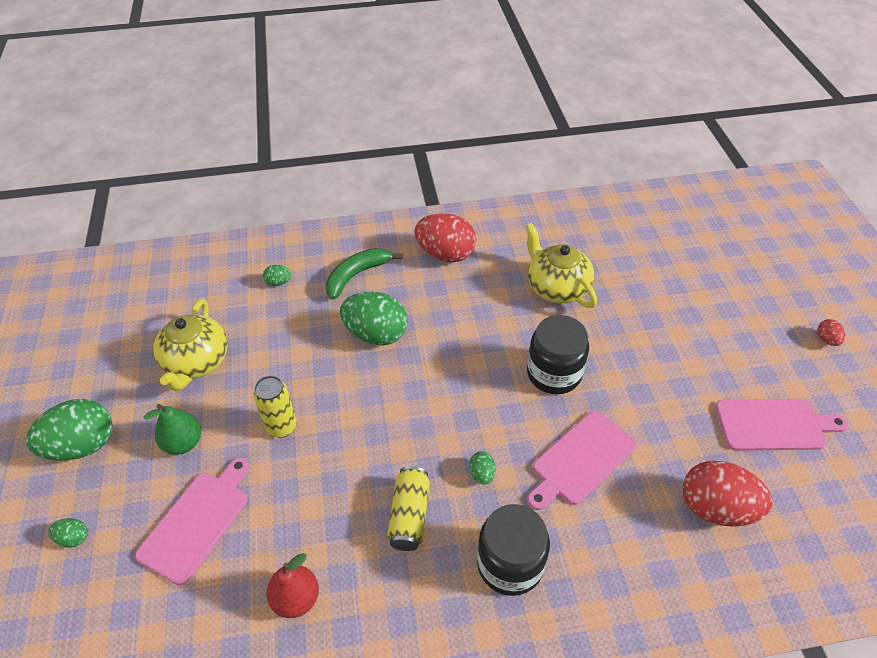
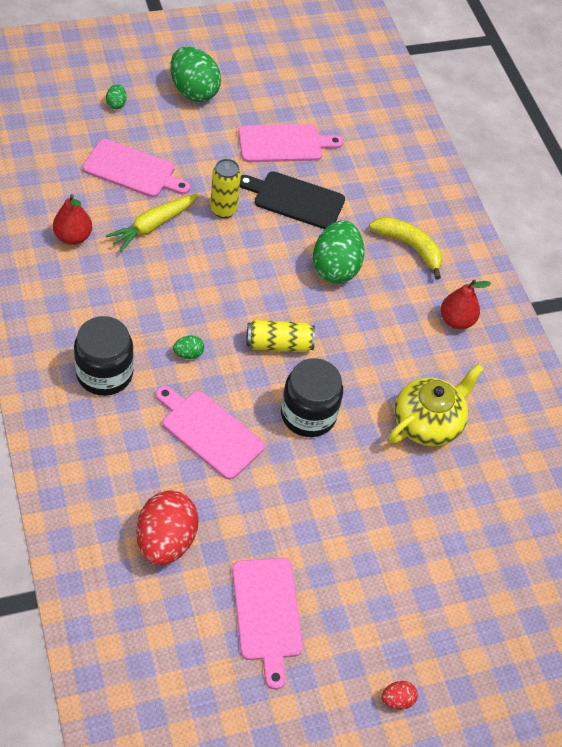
camera: 75 degrees right, 5 degrees up
(183, 443) = (201, 150): green pear -> none
(196, 362) = (284, 144): yellow teapot -> pink cutting board
(278, 282) = (387, 187): green egg -> none
(280, 359) = (295, 200): none -> black cutting board
(293, 502) = (152, 226): none -> yellow carrot
(356, 275) = (409, 247): green banana -> yellow banana
(409, 515) = (145, 303): yellow can -> yellow can (279, 344)
(445, 254) = (456, 320): red egg -> red pear

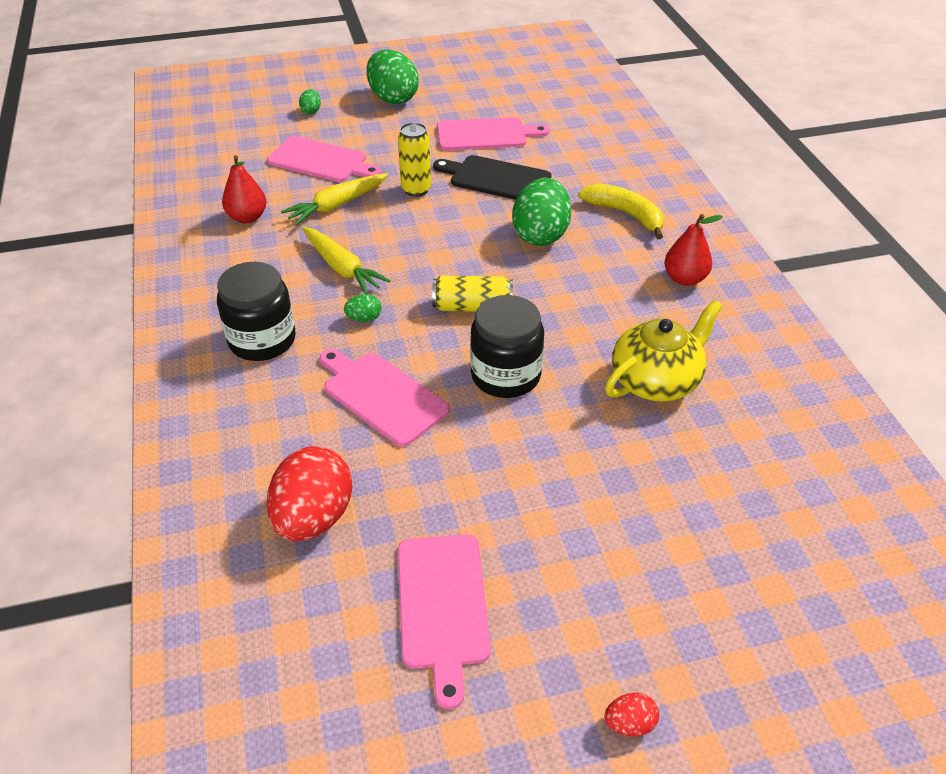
camera: 10 degrees right, 10 degrees down
(164, 298) = (342, 268): none -> yellow carrot

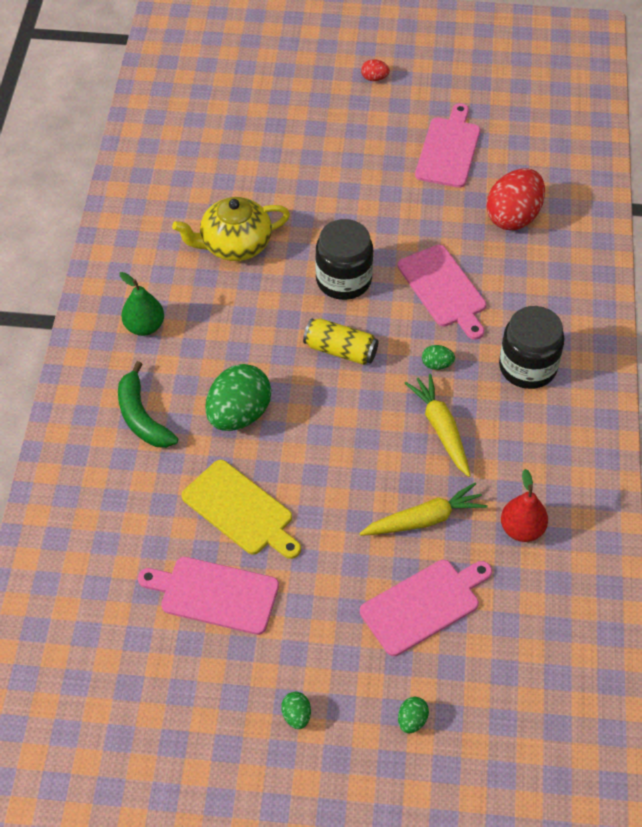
camera: 160 degrees left, 10 degrees up
(321, 161) = (423, 605): pink cutting board -> pink cutting board turned 105 degrees clockwise
(393, 98) = (296, 716): green egg -> green egg, size x0.44
(416, 190) = (333, 519): yellow can -> none
(496, 179) = (240, 510): black cutting board -> yellow cutting board
(625, 214) = (142, 417): yellow banana -> green banana
(684, 279) = (144, 326): red pear -> green pear

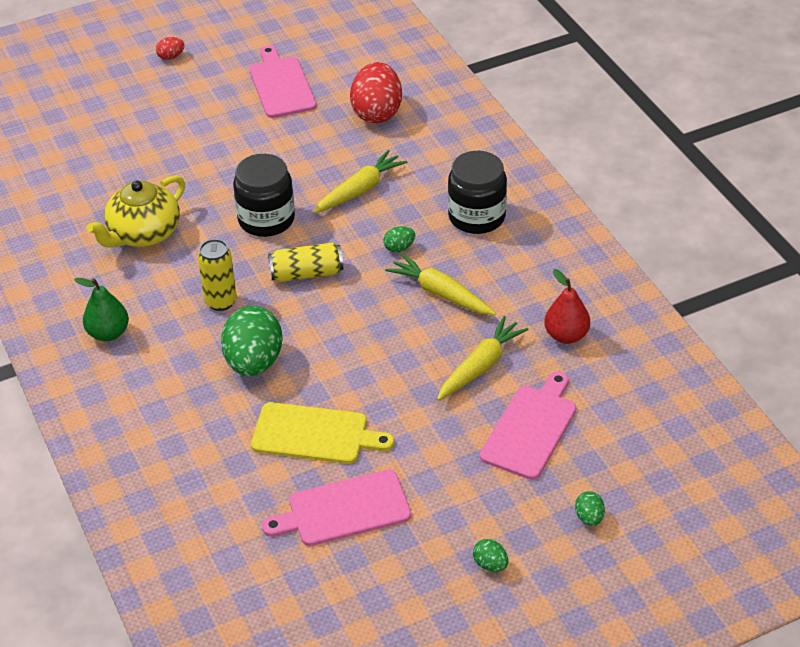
camera: 30 degrees left, 10 degrees down
(142, 417) = (164, 405): green banana -> none
(252, 342) = (221, 301): none -> yellow can
(443, 289) = (360, 190): pink cutting board -> yellow carrot

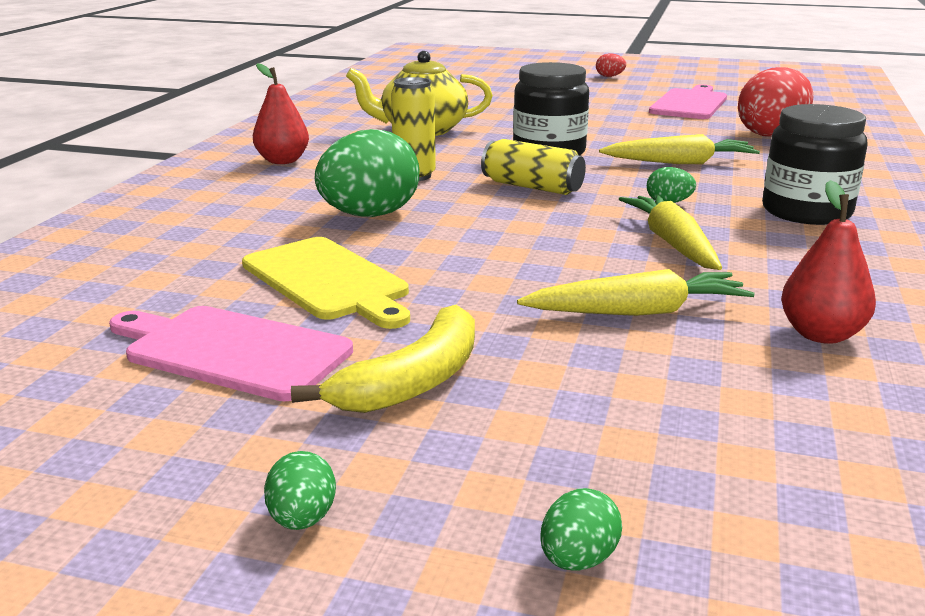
camera: 40 degrees right, 20 degrees down
(108, 333) = (282, 161): green pear -> red pear
(442, 474) = (414, 381): none -> yellow banana
(530, 429) = (627, 397): pink cutting board -> none

